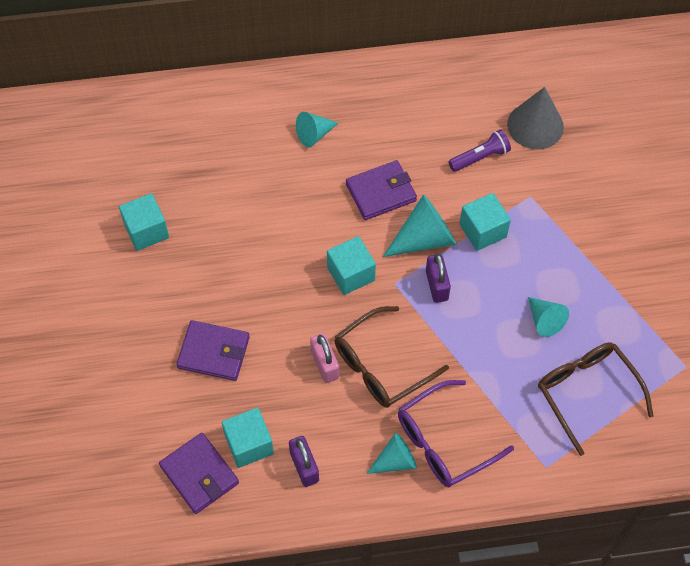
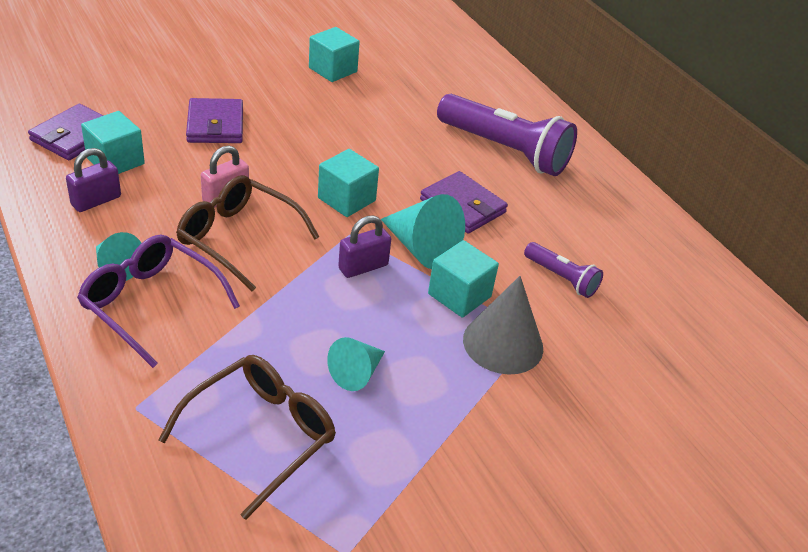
camera: 65 degrees right, 20 degrees down
(314, 134) = (504, 150): turquoise cone -> purple flashlight
(535, 125) = (643, 321): grey cone -> grey cone (503, 343)

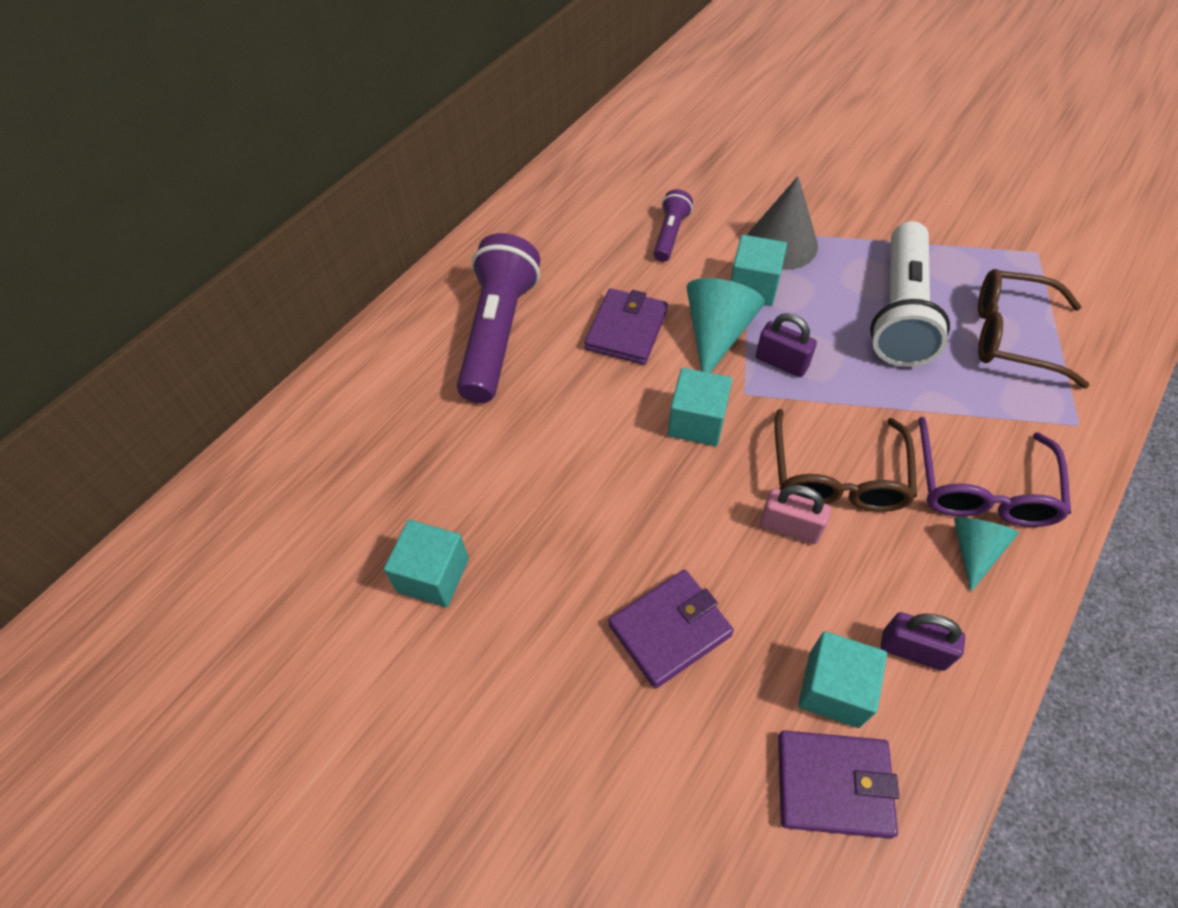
camera: 110 degrees left, 15 degrees up
(356, 373) = (900, 311): turquoise cone -> white flashlight

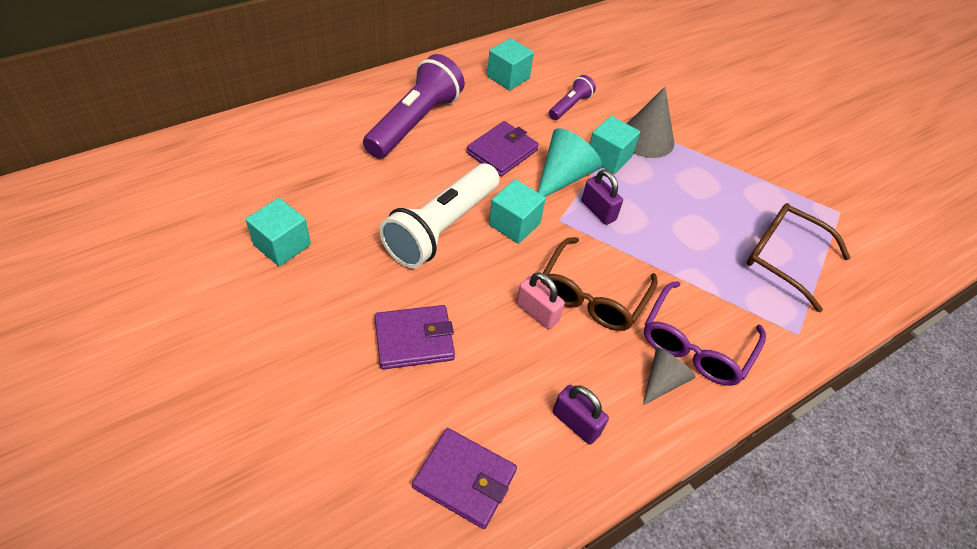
camera: 15 degrees right, 5 degrees down
(834, 689) = (503, 422): turquoise cube -> turquoise cube (508, 77)
(900, 311) = (707, 211): white flashlight -> white flashlight (442, 227)
(974, 551) = (662, 381): turquoise cone -> grey cone

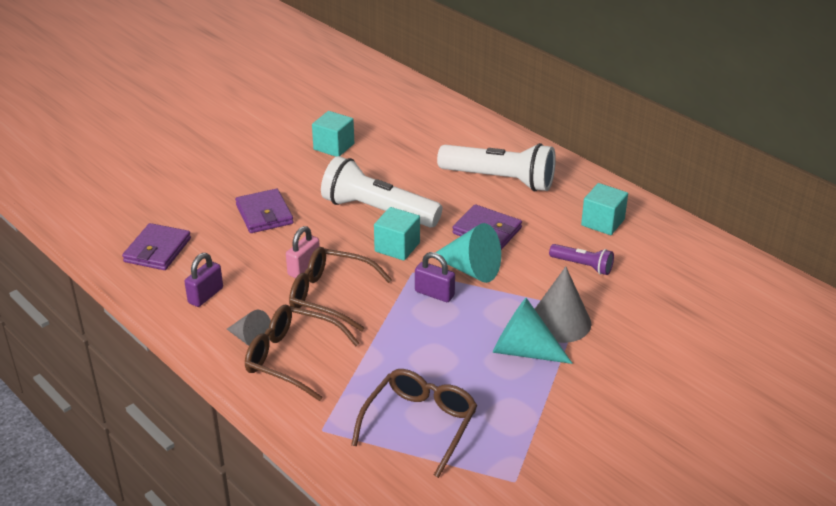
camera: 85 degrees right, 15 degrees down
(415, 123) = (499, 180): purple flashlight -> white flashlight
(598, 211) = (434, 294): purple padlock -> purple padlock turned 75 degrees clockwise
(608, 157) = (514, 296): turquoise cube -> none
(684, 170) = (523, 350): none -> turquoise cone
(695, 344) = (292, 358): purple glasses -> brown glasses

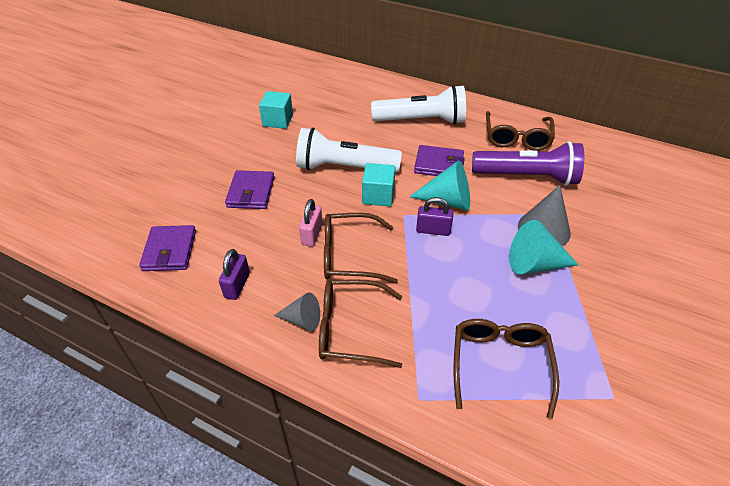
camera: 20 degrees left, 10 degrees up
(264, 214) = (251, 192): purple wallet -> purple wallet turned 45 degrees clockwise
(582, 266) = (527, 177): purple flashlight -> purple flashlight, size x2.02
(602, 222) = (516, 138): turquoise cube -> brown glasses

